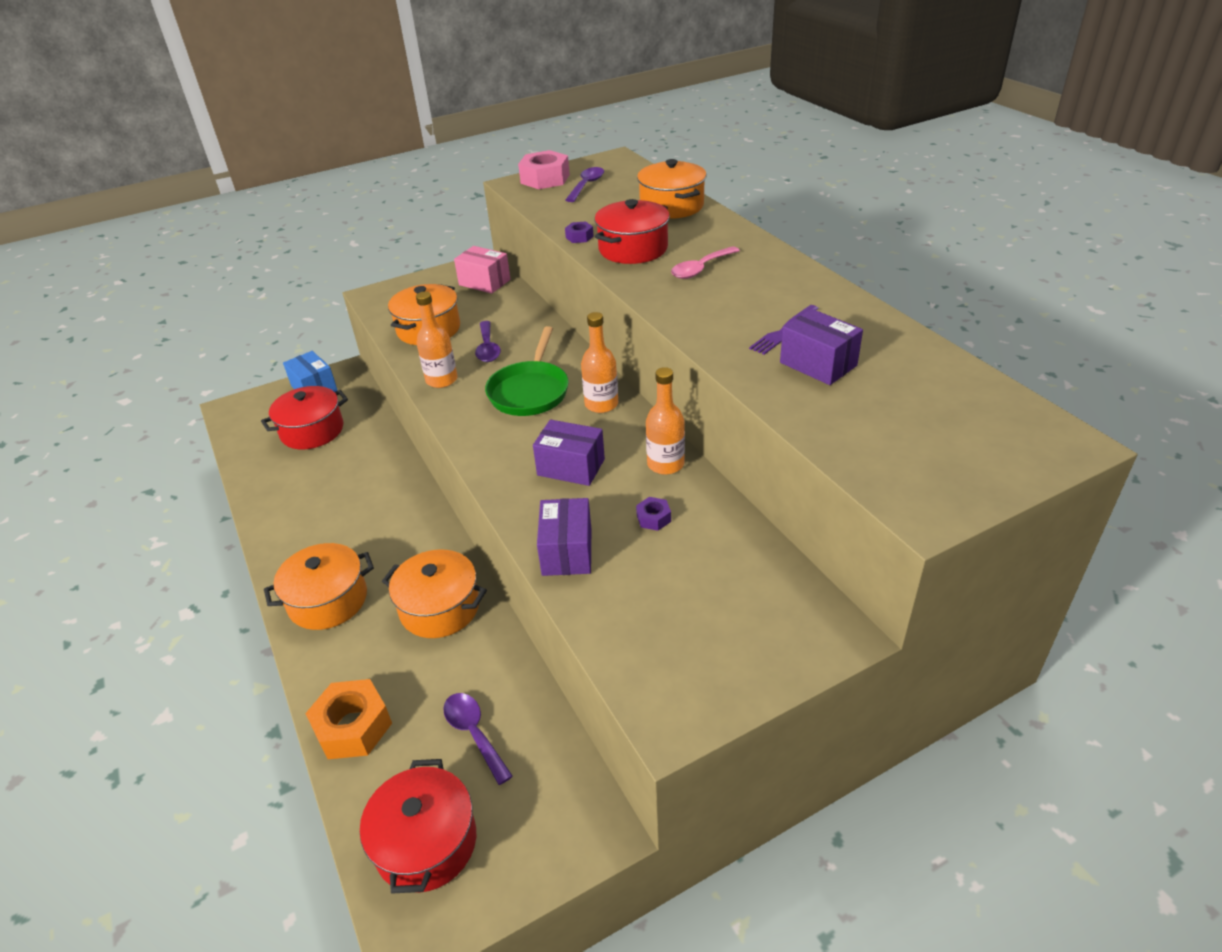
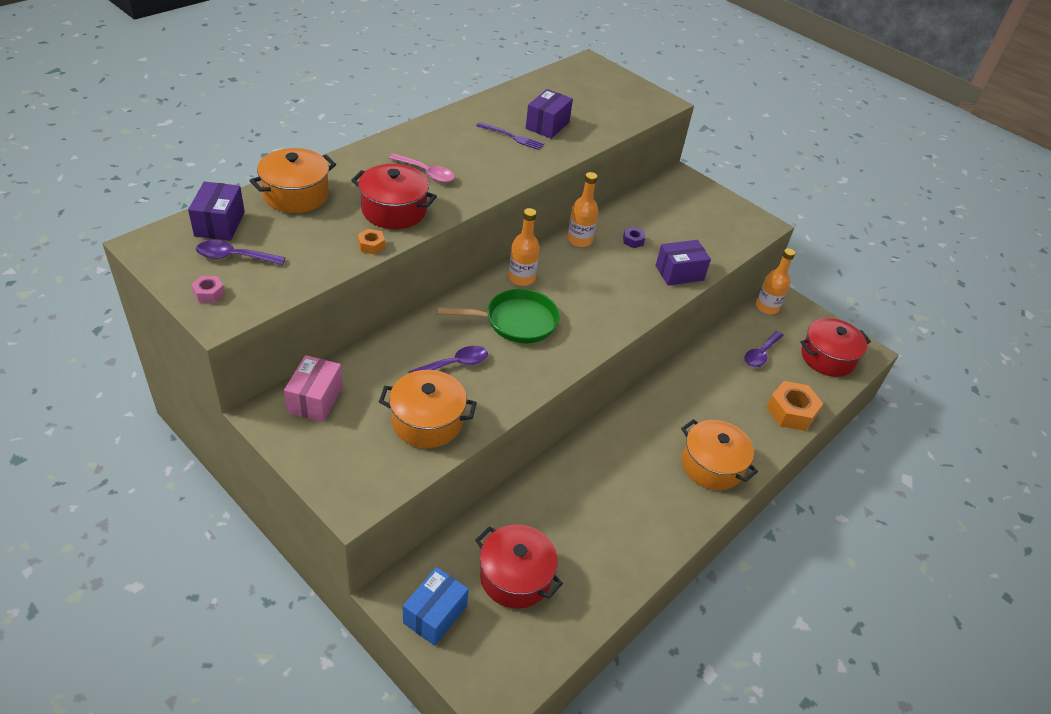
camera: 115 degrees left, 5 degrees up
(440, 608) = (685, 396): orange pot -> none
(441, 380) = (516, 384): orange bottle -> orange bottle (767, 307)
(545, 179) = (209, 293): pink nut -> pink nut, size x0.48
(571, 467) = (601, 283): purple box -> purple box (219, 224)
(579, 237) = (371, 245): purple nut -> orange nut

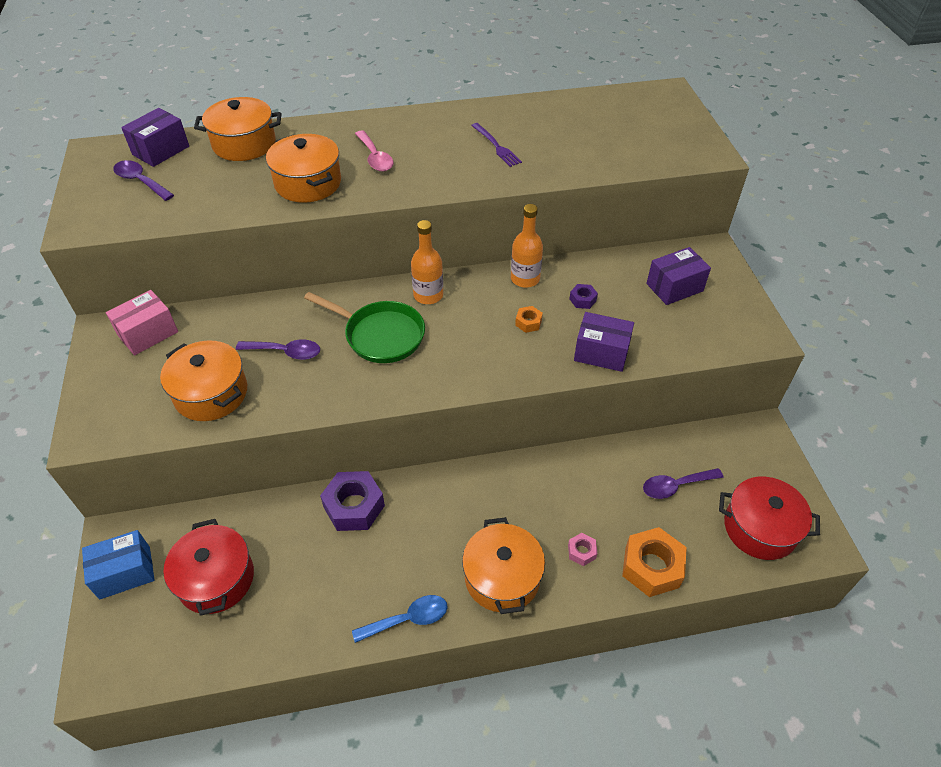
camera: 40 degrees right, 5 degrees up
(209, 293) = (91, 205): pink nut -> pink nut (581, 552)
(371, 245) = (254, 208): orange nut -> orange nut (528, 322)
(394, 210) = (308, 183): red pot -> orange pot
(547, 125) = (547, 144): purple box -> purple box (674, 287)
(568, 471) = (354, 506): none -> purple nut
(678, 525) = (407, 619): none -> blue spoon
(767, 307) = (734, 437): orange bottle -> none

